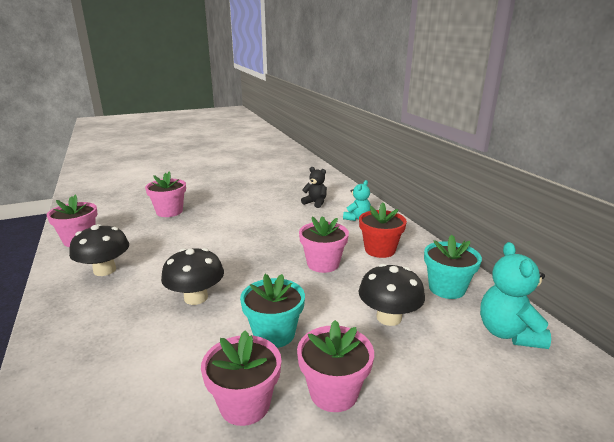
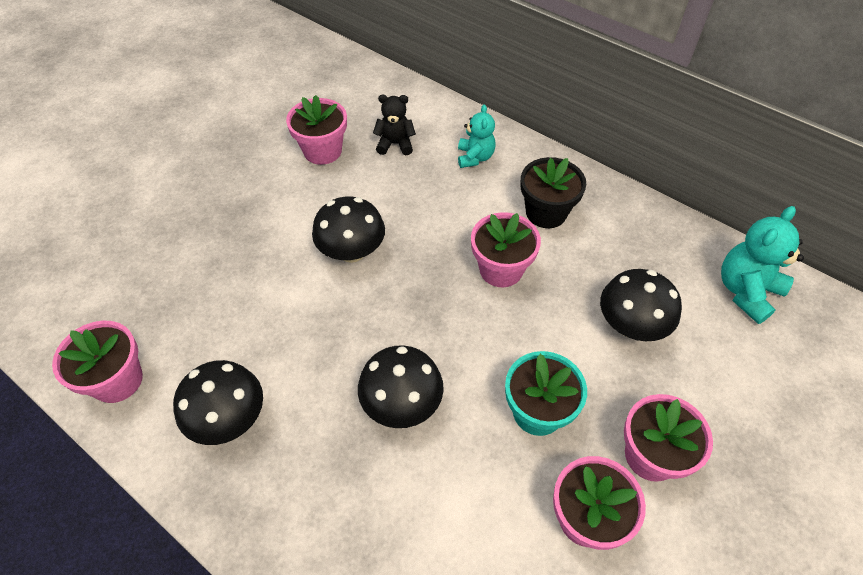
camera: 30 degrees left, 30 degrees up
(169, 211) = (195, 253): pink flower pot -> pink flower pot (322, 151)
(244, 232) = (352, 251): none -> black mushroom
(380, 250) = (546, 212): red flower pot -> black flower pot
(446, 288) = (656, 249): turquoise flower pot -> none
(508, 333) = (746, 291): turquoise teddy bear -> turquoise teddy bear turned 75 degrees clockwise

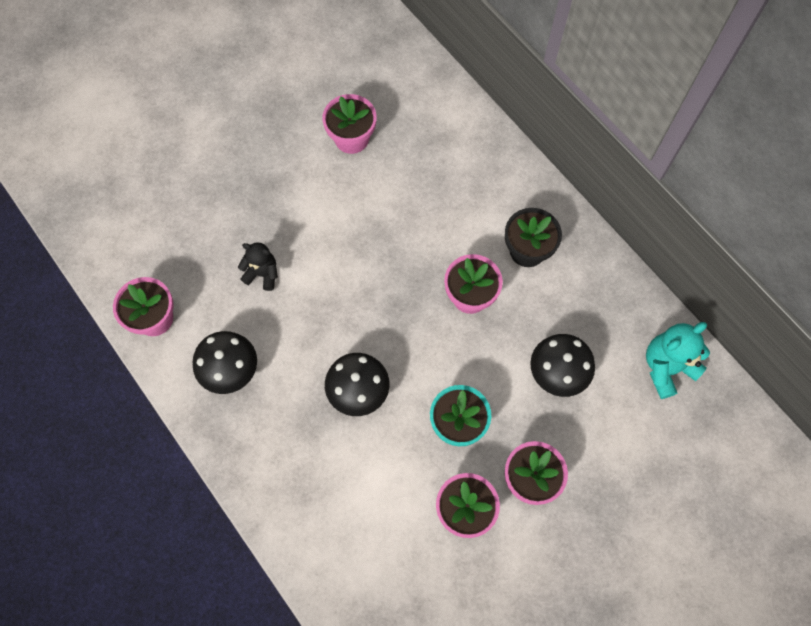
camera: 15 degrees right, 15 degrees up
(352, 251) = (353, 249): black mushroom -> none
(395, 144) = (417, 146): black teddy bear -> black teddy bear (262, 274)
(475, 157) = (484, 177): turquoise teddy bear -> none

